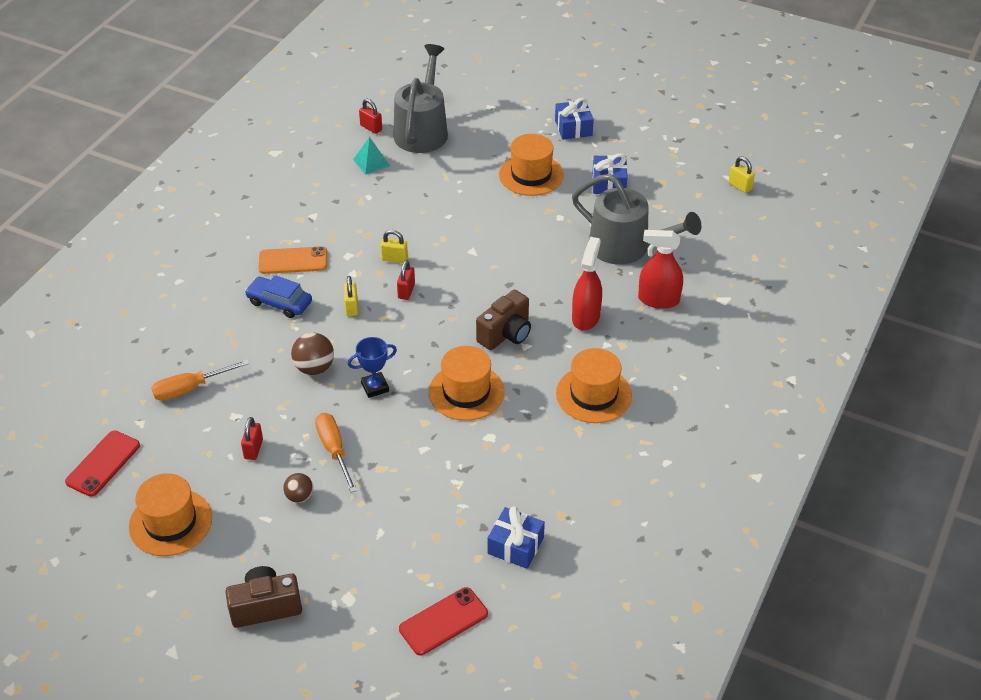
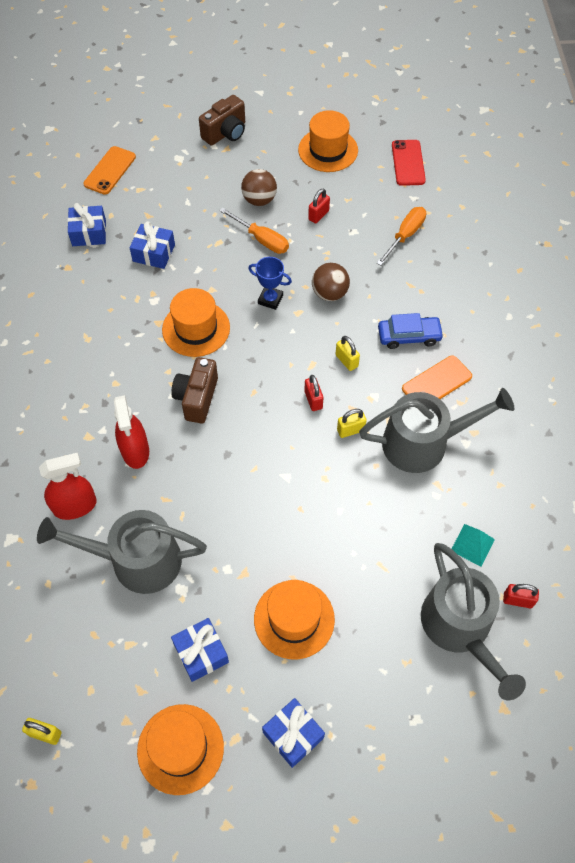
camera: 150 degrees right, 15 degrees up
(253, 449) = (318, 215): red padlock -> red padlock turned 60 degrees clockwise
(299, 496) = (259, 200): brown ball -> brown ball, size x1.55
(345, 228) = (423, 443): none -> grey watering can
(375, 387) = (270, 299): blue trophy -> blue trophy turned 75 degrees clockwise
(443, 621) = (110, 170): red phone -> orange phone
(458, 488) = (154, 253): none -> blue gift
(593, 394) = (90, 374): orange hat -> orange hat (180, 749)

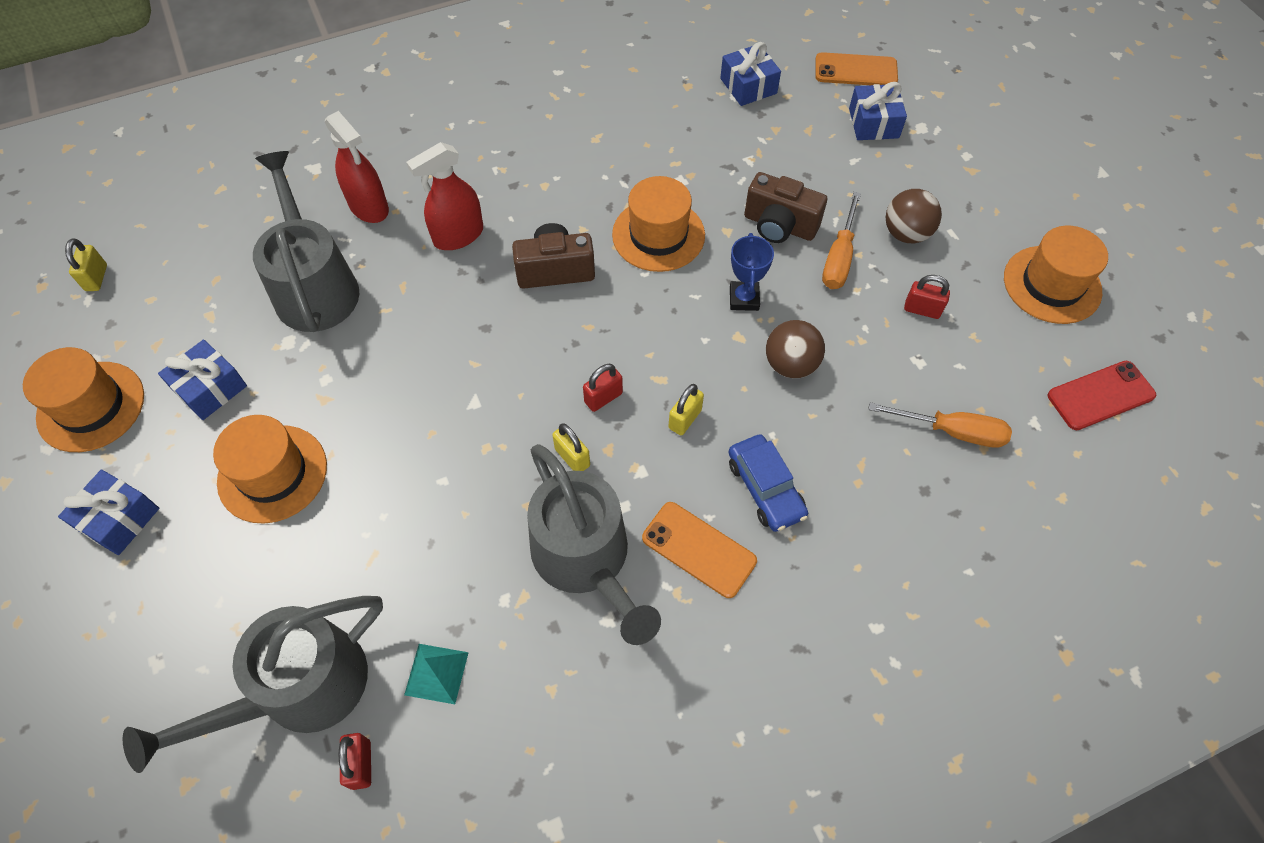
camera: 70 degrees right, 0 degrees up
(154, 253) = (752, 155): blue gift -> blue gift (873, 123)
(226, 133) = (999, 160): brown camera -> brown camera (779, 226)

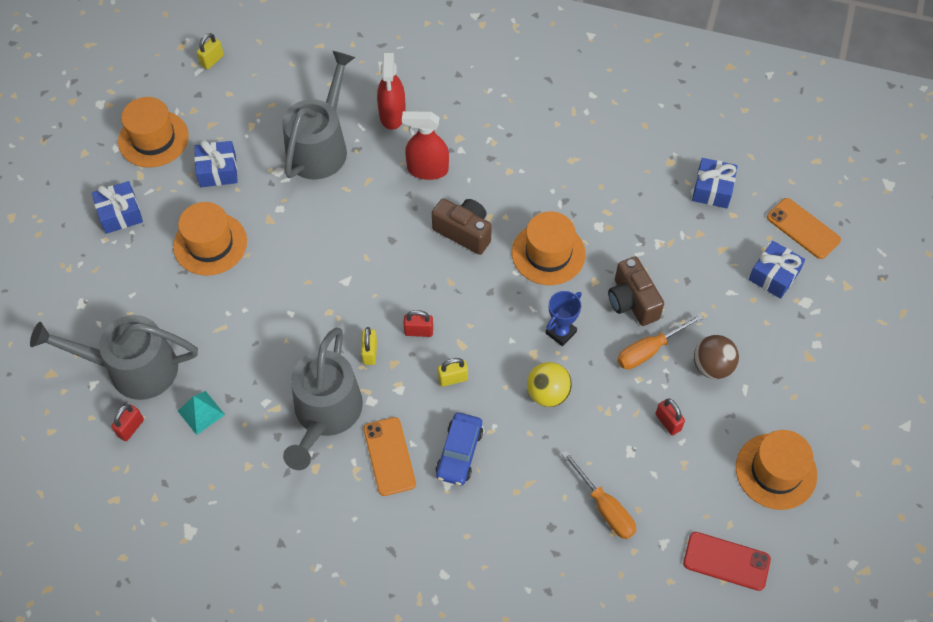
camera: 40 degrees right, 0 degrees up
(790, 364) = (548, 393): brown ball -> yellow ball

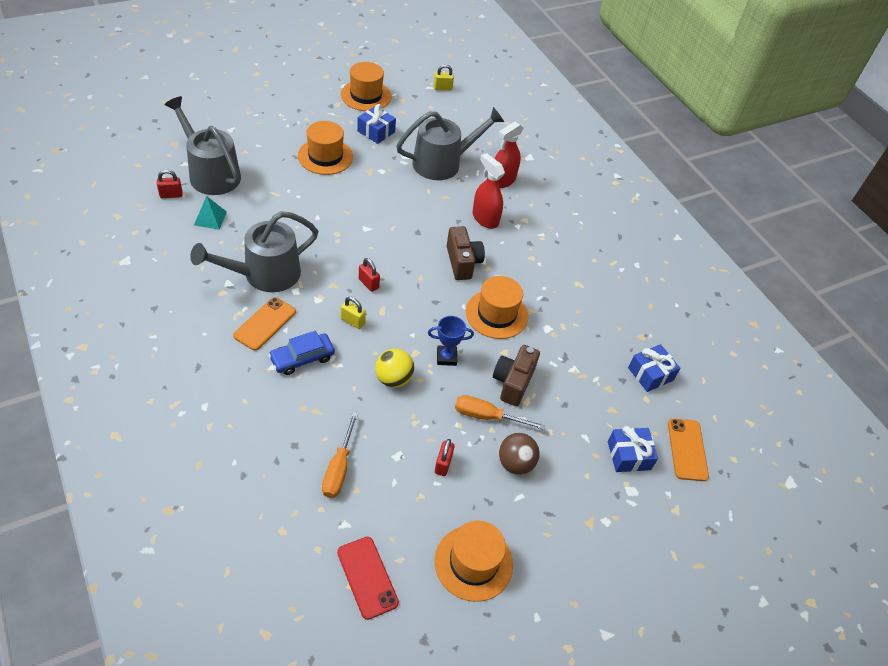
camera: 40 degrees right, 10 degrees down
(120, 214) = (304, 111): blue gift -> none
(369, 353) = (328, 269): yellow padlock -> none

